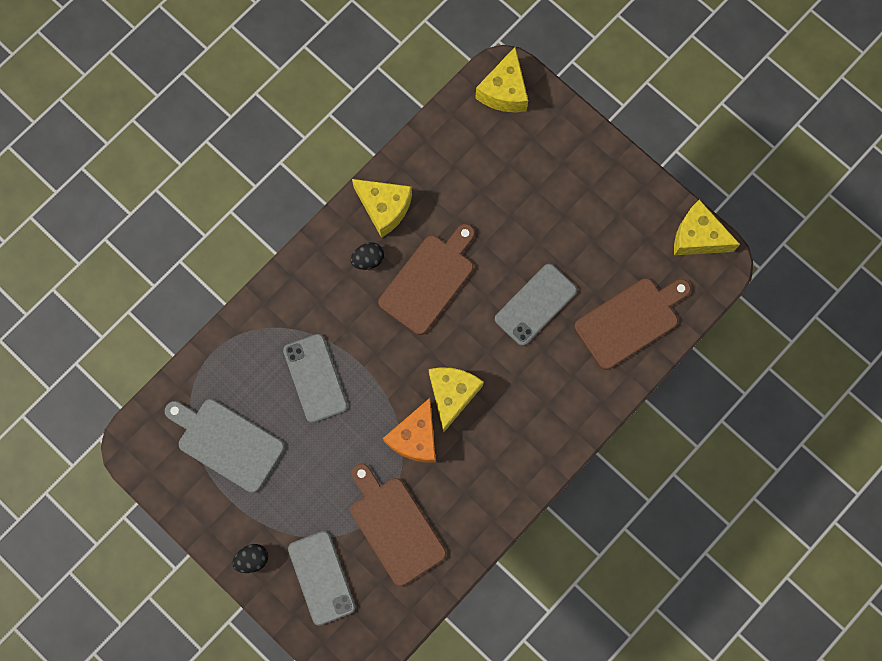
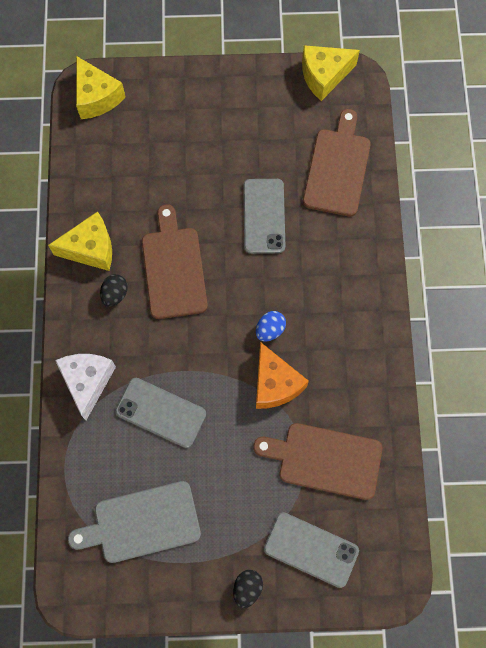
camera: 45 degrees left, 5 degrees down
(287, 306) = (87, 382): none -> white cheese
(452, 394) = (270, 330): yellow cheese -> blue egg

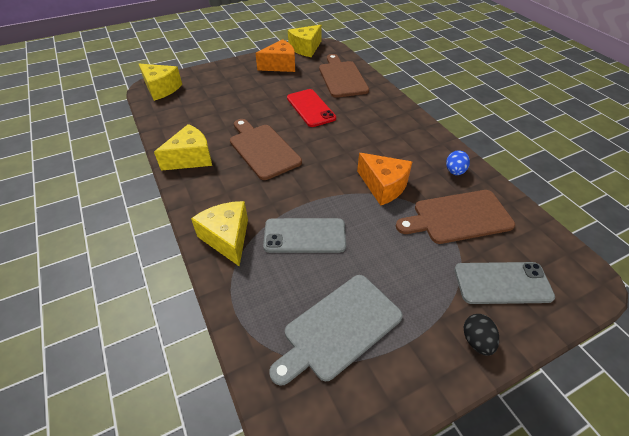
camera: 25 degrees left, 25 degrees down
(87, 382) = (227, 238): white cheese -> yellow cheese
(115, 294) = (224, 177): black egg -> none
(264, 216) = (310, 108): grey phone -> red phone
(268, 105) = (280, 65): none -> orange cheese
(270, 330) = (356, 159): blue egg -> blue egg (454, 171)

